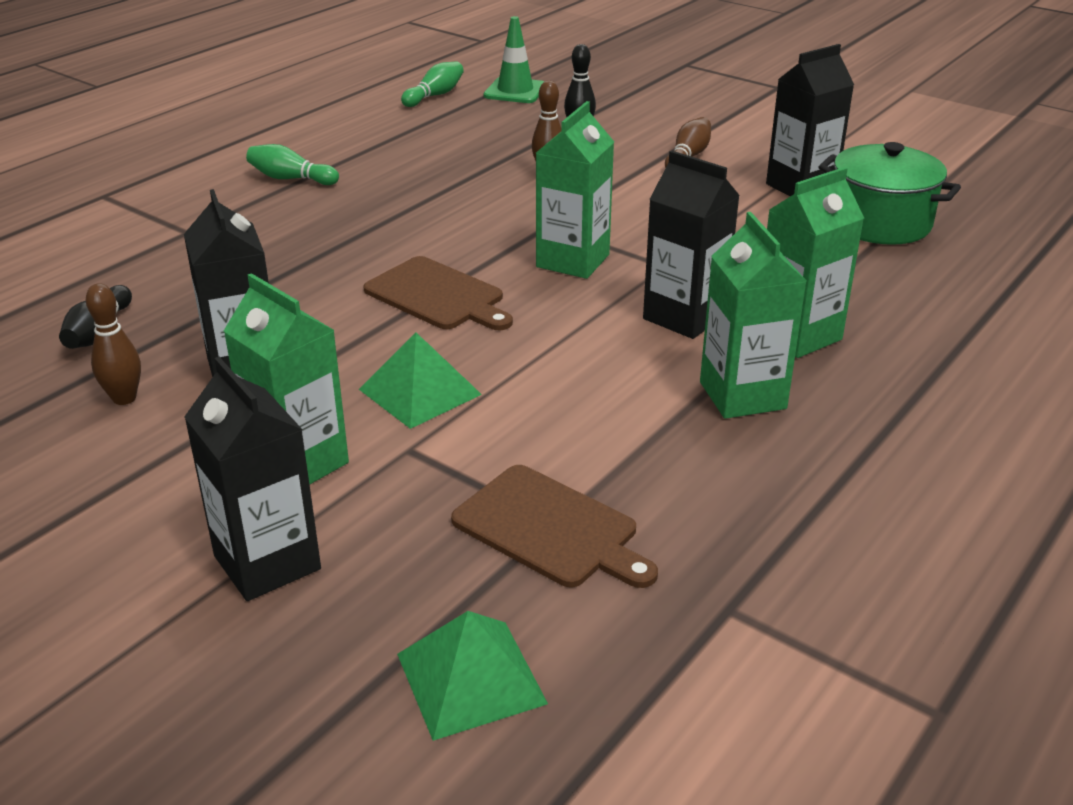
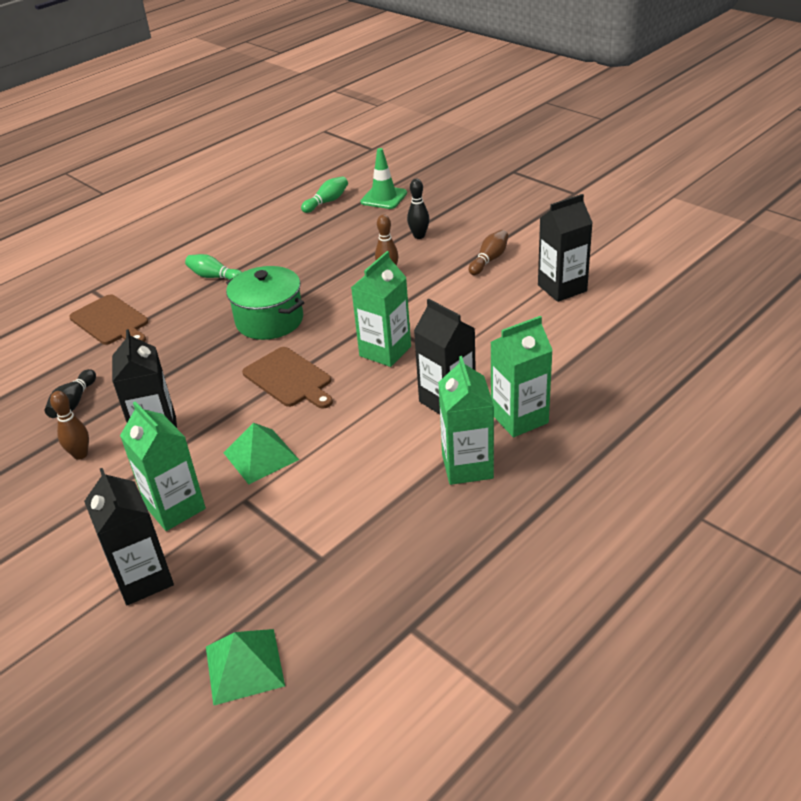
camera: 10 degrees right, 5 degrees up
(550, 528) = (317, 563): brown cutting board -> brown cutting board (111, 321)
(879, 223) = (608, 322): green pot -> green pot (269, 320)

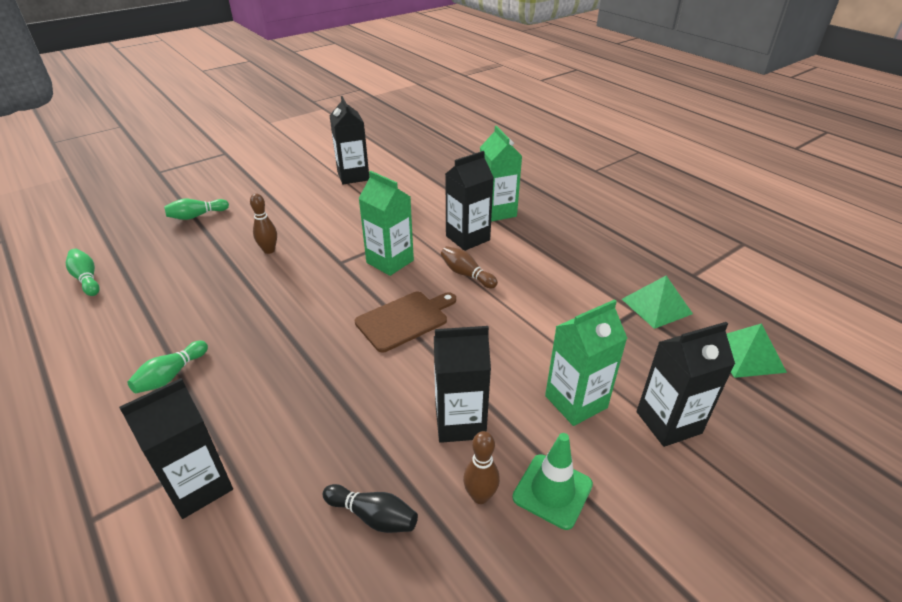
camera: 85 degrees left, 0 degrees up
(111, 321) = (199, 486): brown cutting board -> black carton
(261, 456) = (512, 341): green pyramid -> green pyramid (656, 306)
(269, 320) = (297, 330): green pot -> none
(384, 198) = (123, 241): green traffic cone -> green traffic cone (552, 491)
(419, 236) = (219, 228): black bowling pin -> none
(437, 218) = (197, 216): none -> green bowling pin
(467, 466) = (543, 237): green carton -> none
(489, 260) = (290, 199): brown bowling pin -> brown bowling pin (466, 274)

